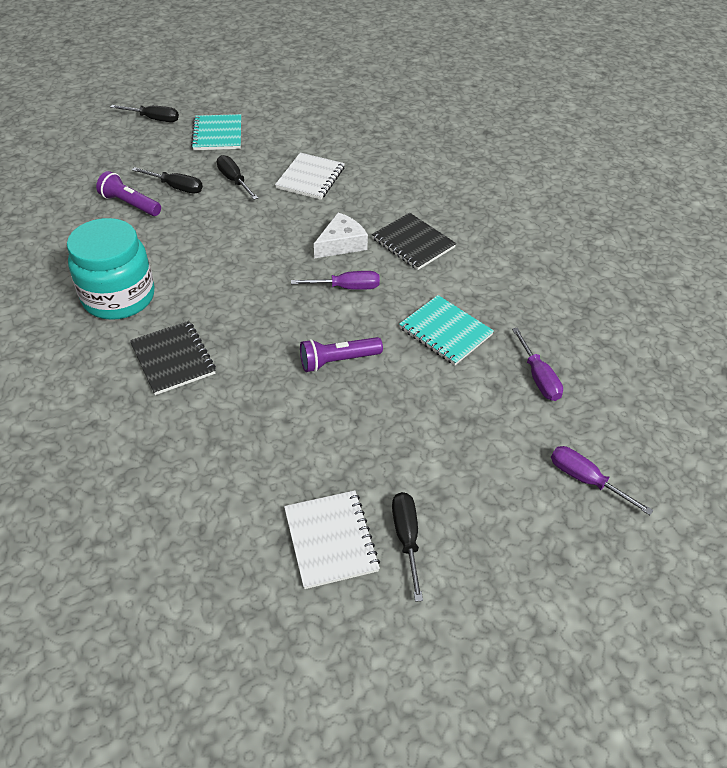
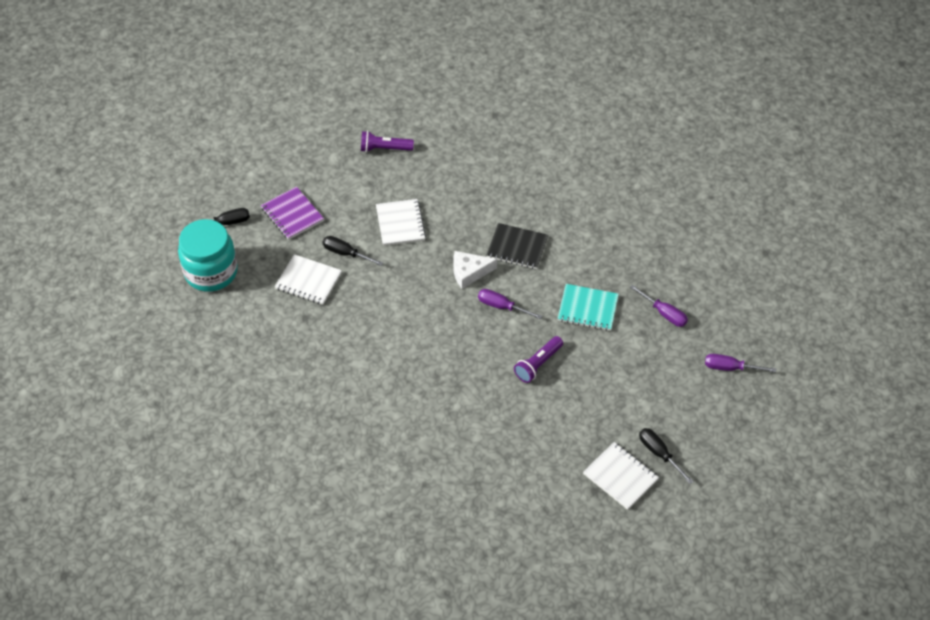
camera: 30 degrees left, 5 degrees up
(119, 297) = (356, 392): turquoise jar -> turquoise jar (211, 272)
(130, 204) = (288, 313): purple flashlight -> purple flashlight (384, 149)
(173, 359) = (434, 417): black notebook -> none
(177, 187) = (308, 281): black screwdriver -> white notebook
(217, 134) = (292, 214): turquoise notebook -> purple notebook
(341, 244) = (469, 272): white cheese -> white cheese turned 120 degrees counterclockwise
(347, 287) = (501, 306): purple screwdriver -> purple screwdriver turned 120 degrees counterclockwise

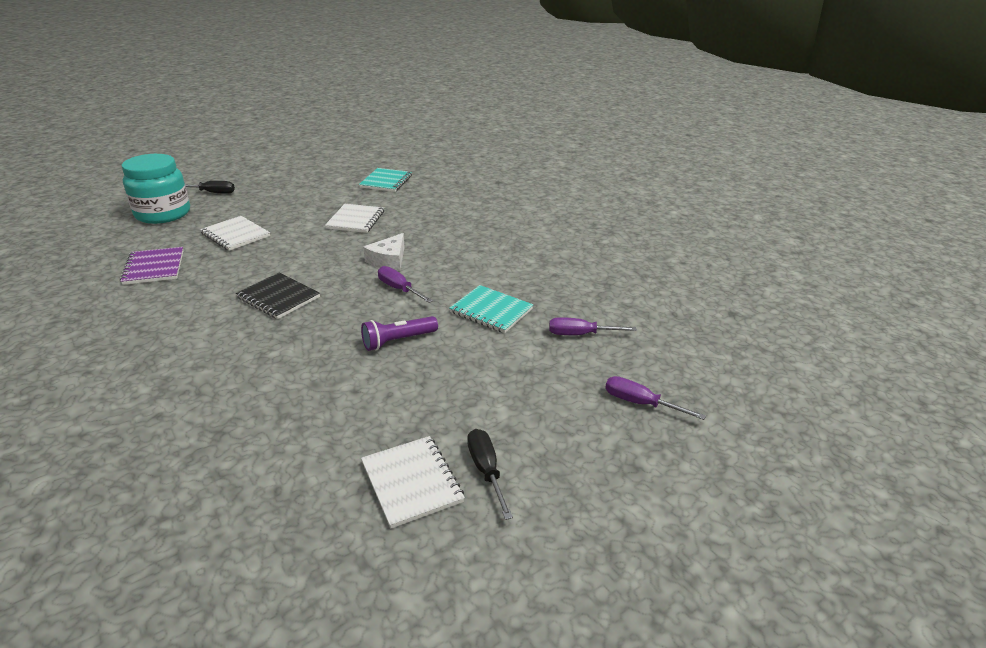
camera: 20 degrees right, 20 degrees down
(292, 214) = (270, 198): purple notebook -> purple notebook (154, 267)
(345, 253) = (287, 226): black screwdriver -> none
(384, 149) = (386, 181): purple flashlight -> turquoise notebook
(469, 272) = (389, 260): white cheese -> white cheese turned 75 degrees counterclockwise
(517, 247) = (451, 254): black notebook -> black notebook (278, 297)
(664, 313) = (579, 334): purple screwdriver -> purple screwdriver turned 120 degrees clockwise

